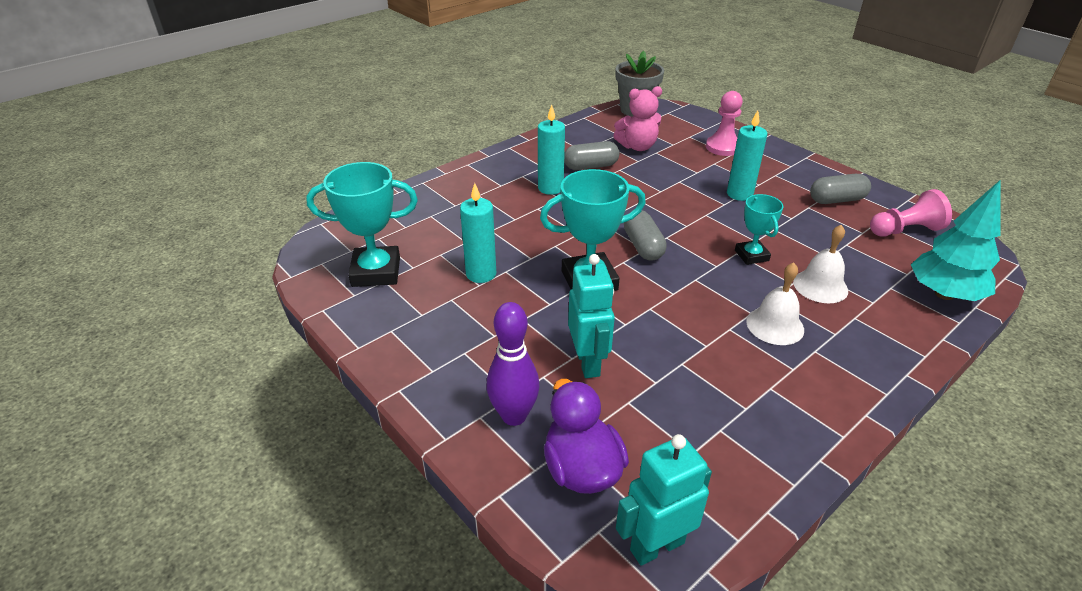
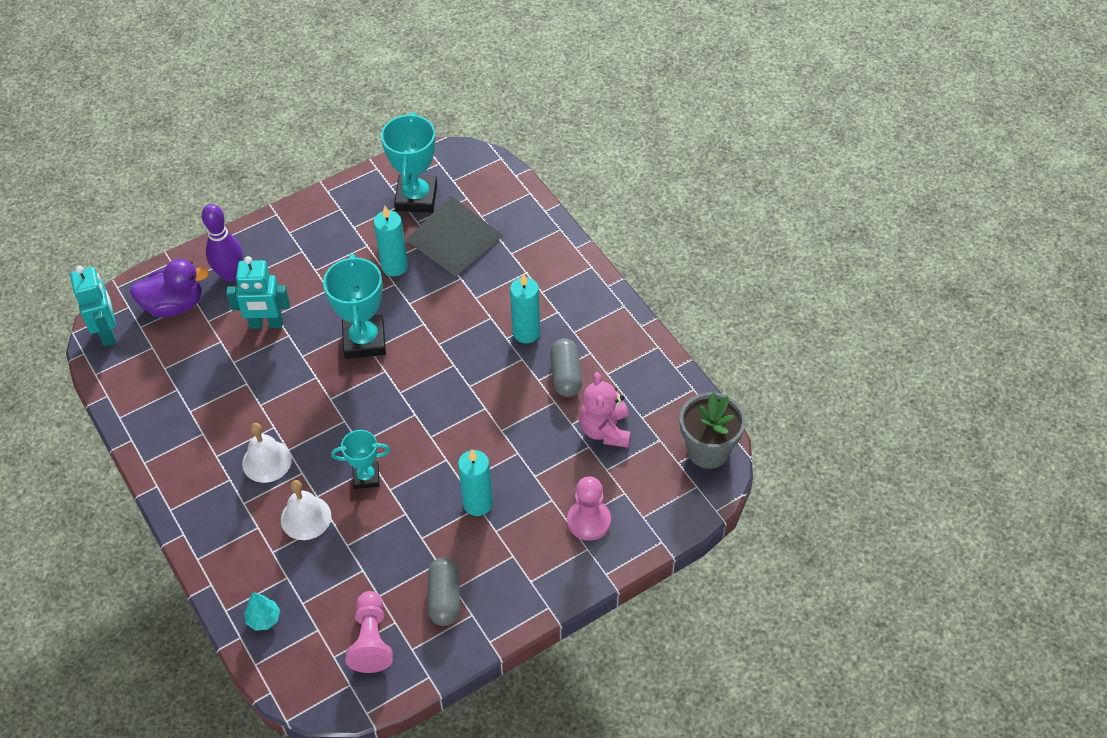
camera: 100 degrees right, 15 degrees up
(436, 239) = (454, 237): none -> grey pyramid
(643, 246) = (404, 391): grey capsule -> none
(944, 294) = (264, 619): turquoise tree -> turquoise tree, size x0.47

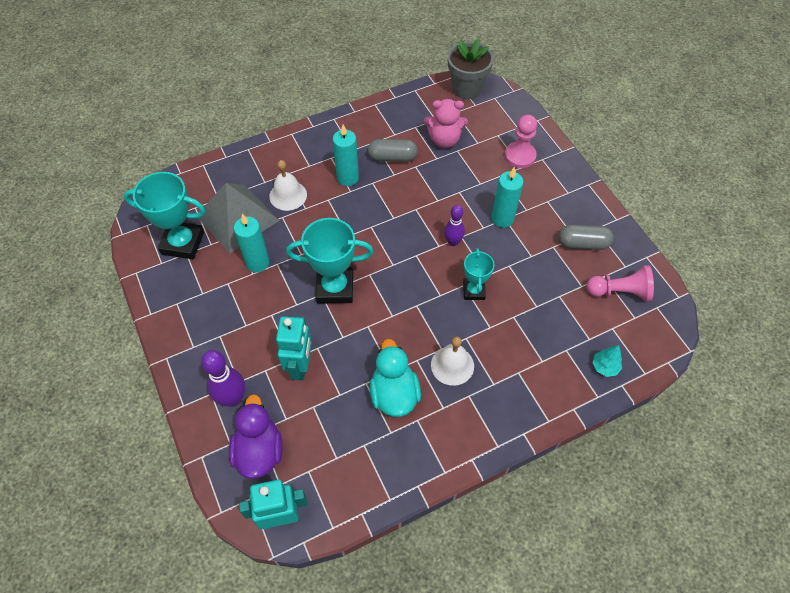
camera: 85 degrees left, 5 degrees up
(232, 410) = (394, 394): none -> turquoise duck
(306, 517) = (510, 335): white bell -> white bell (288, 195)
(436, 451) = (453, 242): none -> purple bowling pin

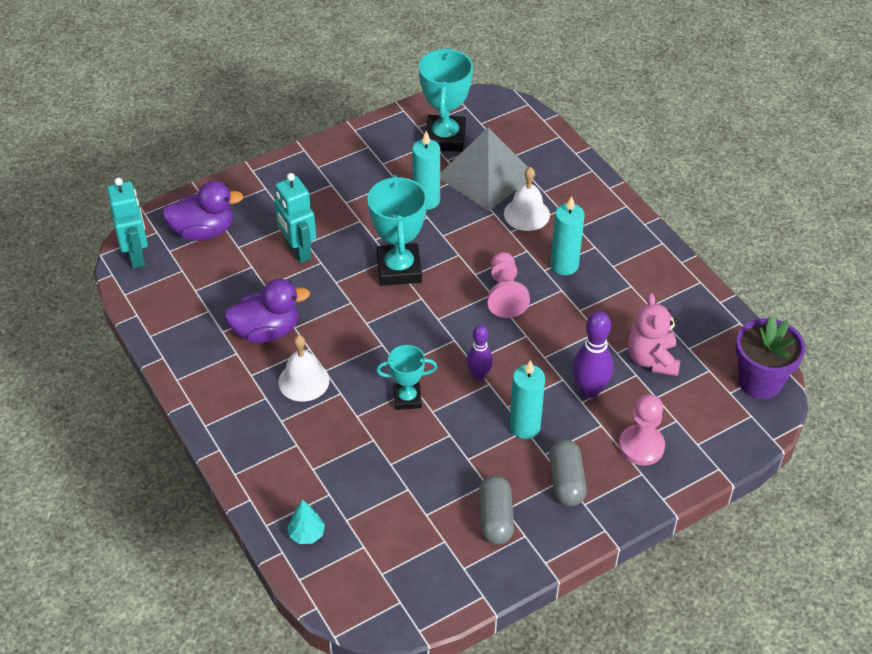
camera: 85 degrees right, 10 degrees down
(233, 398) = (260, 204): purple bowling pin -> purple bowling pin (589, 390)
(300, 366) = (298, 251): turquoise robot -> turquoise robot turned 60 degrees clockwise
(392, 157) = (607, 306): grey capsule -> grey capsule (566, 481)
(394, 394) = (266, 331): turquoise duck -> purple duck
(466, 88) = (760, 381): grey flower pot -> purple flower pot
(619, 292) = (420, 558): pink pawn -> pink pawn (505, 294)

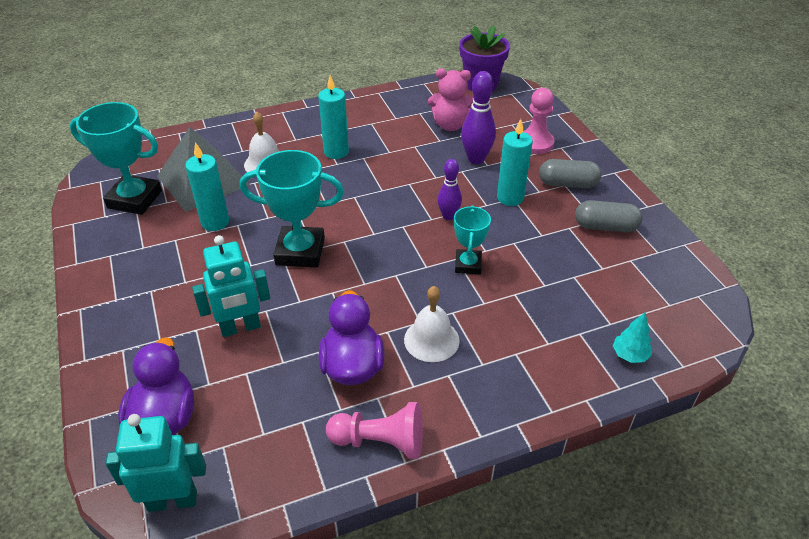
camera: 80 degrees left, 5 degrees down
(505, 294) = (357, 188): pink pawn -> pink pawn (380, 441)

